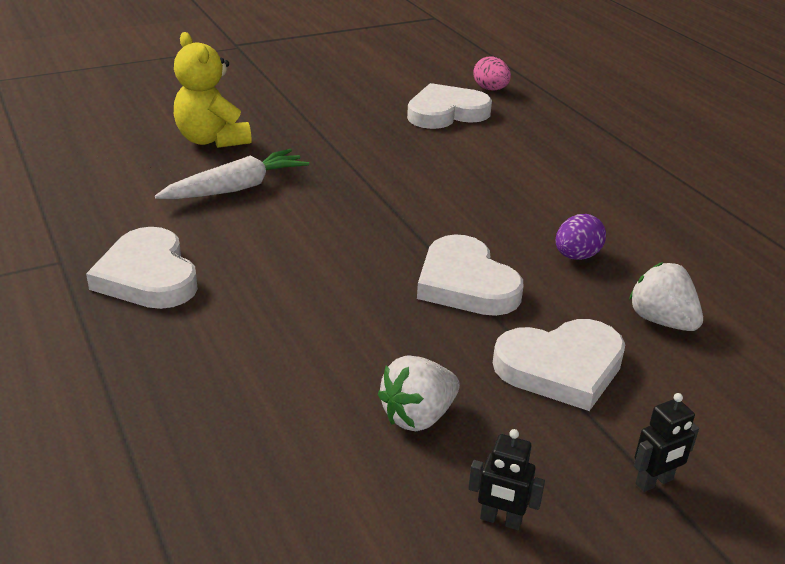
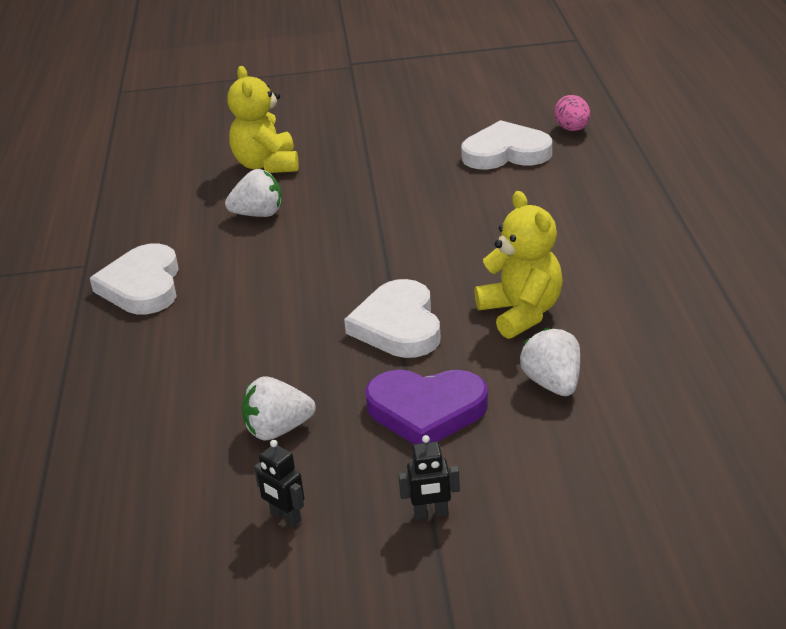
camera: 25 degrees right, 0 degrees up
(236, 188) = (258, 214): white carrot -> white strawberry
(561, 368) = (426, 410): white heart -> purple heart
(576, 256) = (521, 313): purple egg -> yellow teddy bear

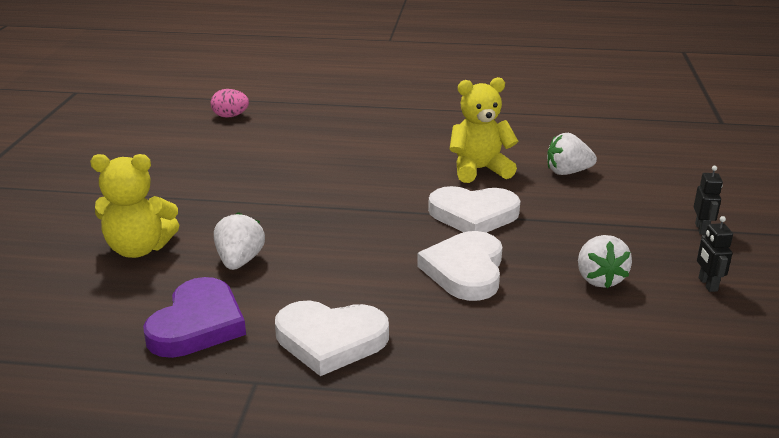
camera: 80 degrees left, 5 degrees down
(285, 517) = (707, 284): black robot -> black robot turned 120 degrees clockwise
(426, 410) = (587, 217): purple heart -> purple heart (197, 324)
(506, 153) = (241, 143): white heart -> white heart (465, 270)

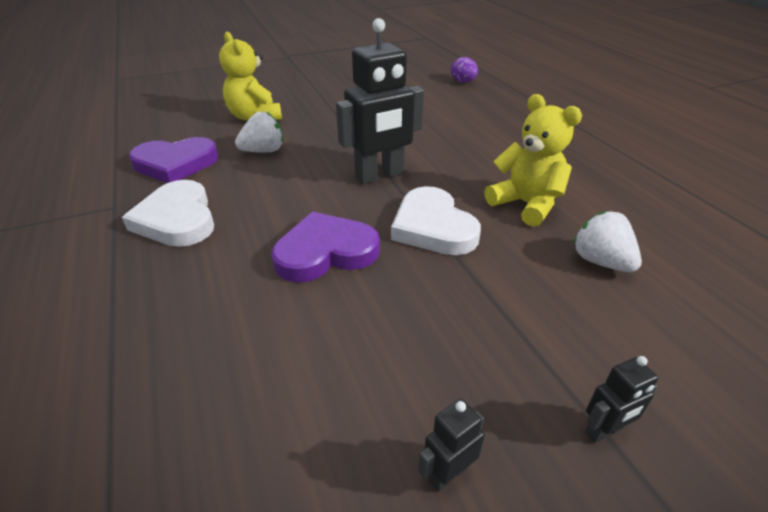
camera: 60 degrees right, 10 degrees up
(230, 116) = (463, 82): pink egg -> purple egg
(368, 213) = (380, 175): none -> black robot
(465, 270) = (325, 252): white heart -> purple heart
(599, 279) = (378, 352): white strawberry -> none

